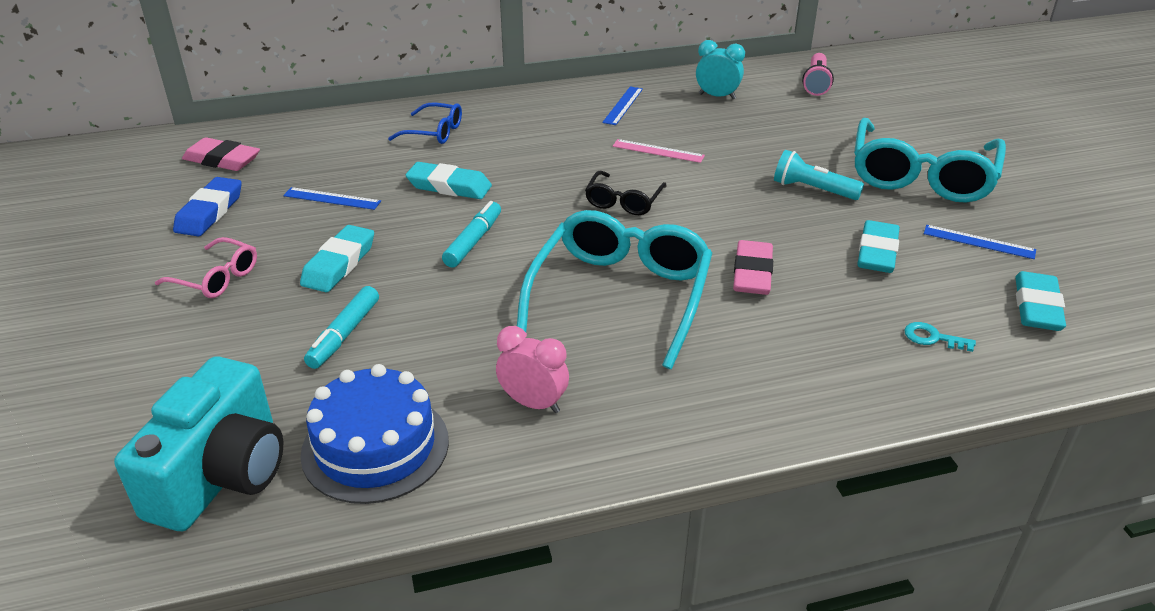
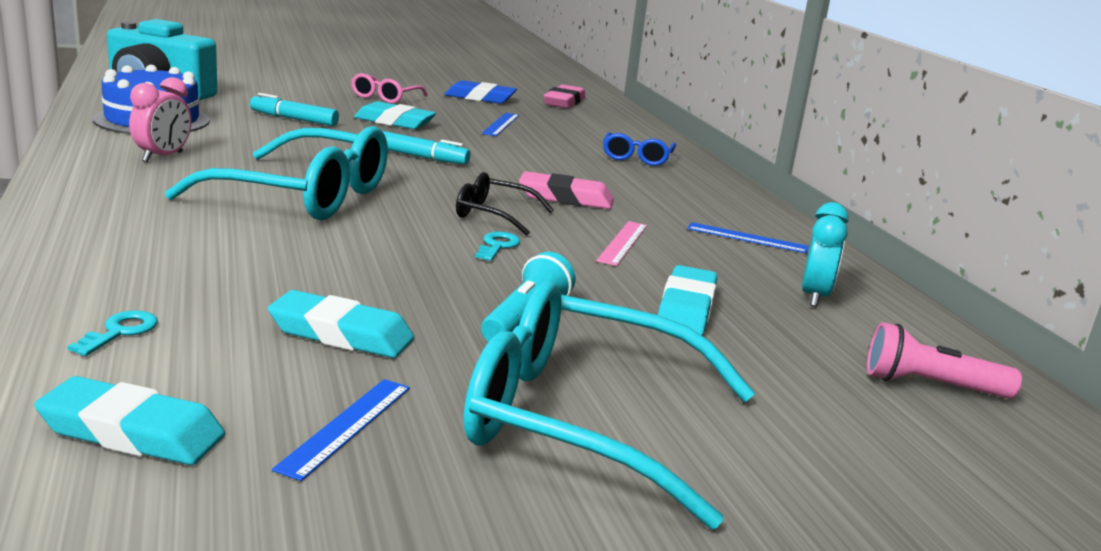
camera: 85 degrees right, 15 degrees down
(449, 186) = (524, 156): turquoise eraser -> turquoise eraser (686, 309)
(692, 199) = (497, 246): none -> turquoise key
(752, 273) = (320, 254): pink eraser -> pink eraser (565, 198)

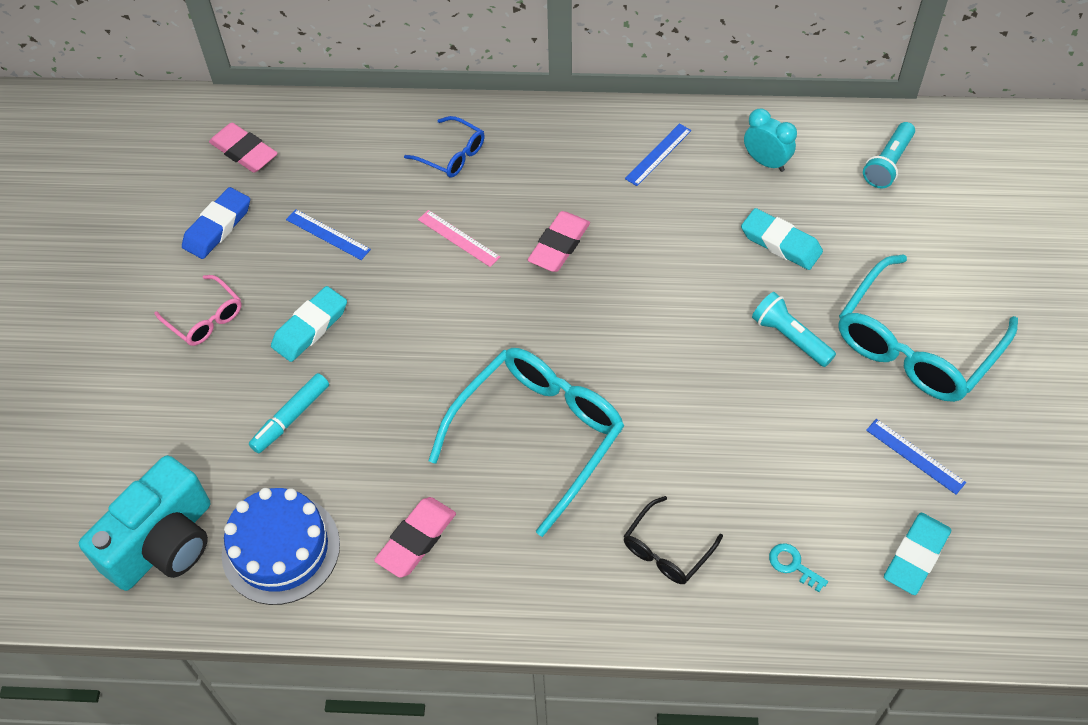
camera: 65 degrees left, 35 degrees up
(163, 157) = (416, 540): pink clock -> pink eraser
(341, 334) = (804, 443): turquoise eraser -> none
(421, 157) = (435, 328): turquoise marker -> none
(494, 215) = (595, 307): black glasses -> black glasses (667, 549)
(497, 246) = (662, 321): turquoise key -> none
(623, 243) = (662, 238): pink ruler -> pink ruler (458, 238)
(930, 385) = (887, 164): pink flashlight -> turquoise flashlight

